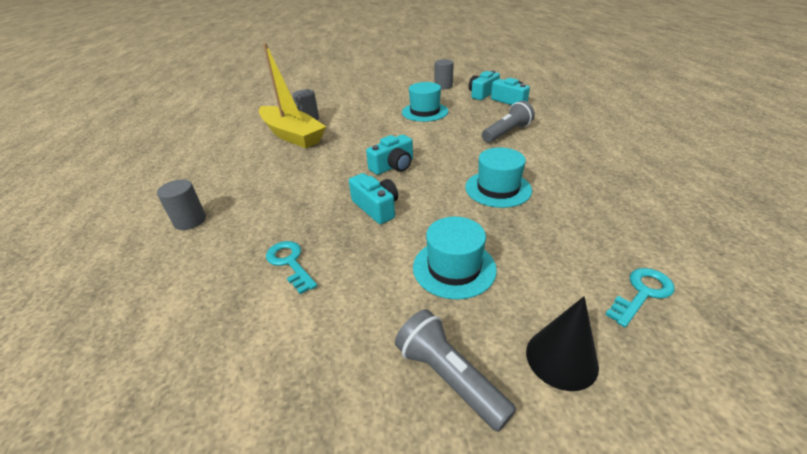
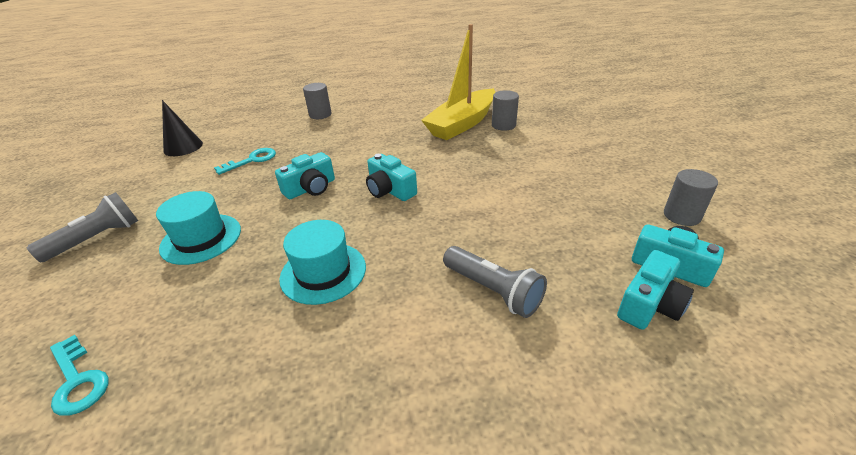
camera: 85 degrees right, 0 degrees up
(425, 112) = (554, 202): turquoise hat -> none
(561, 358) = (62, 298): black cone -> black cone (183, 147)

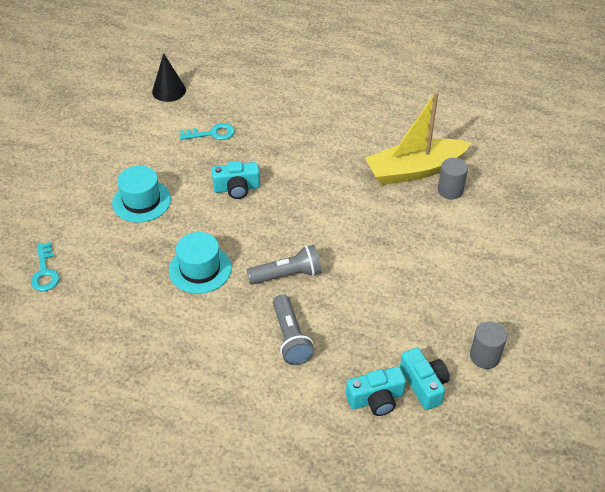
camera: 30 degrees right, 10 degrees up
(97, 238) = (80, 168): grey flashlight -> grey flashlight (287, 275)
(320, 115) = (300, 97): grey cylinder -> none
(390, 190) = (292, 219): turquoise camera -> none

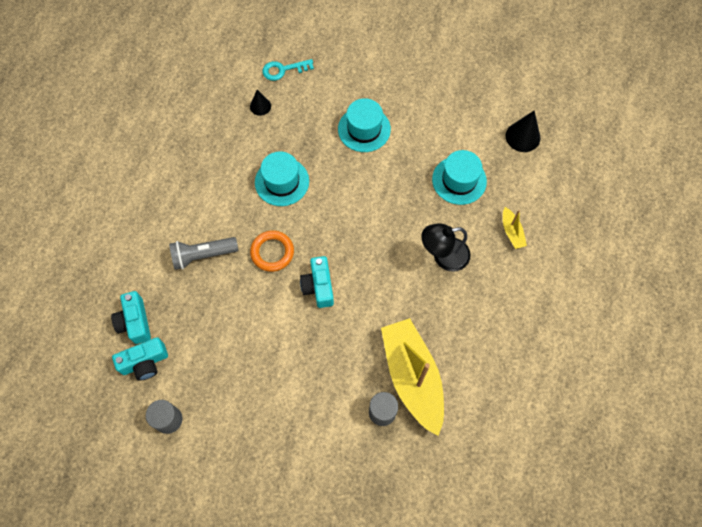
camera: 90 degrees right, 20 degrees up
(93, 292) = (260, 106): none -> black cone
(212, 133) = (459, 180): turquoise key -> turquoise hat
(237, 188) = (382, 206): turquoise camera -> turquoise camera (318, 286)
(269, 103) = (511, 232): none -> yellow boat
(287, 275) = (272, 252): grey flashlight -> orange ring
(293, 147) = (443, 256): none -> black lamp

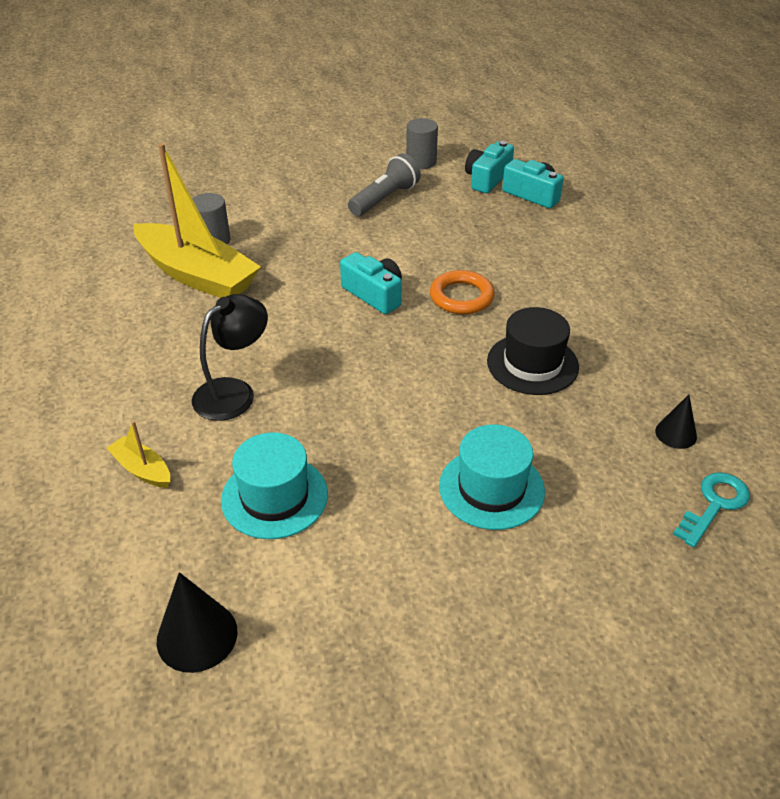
camera: 145 degrees right, 25 degrees down
(202, 255) = (534, 261): grey flashlight -> grey flashlight (385, 199)
(282, 181) = (532, 364): turquoise hat -> black hat

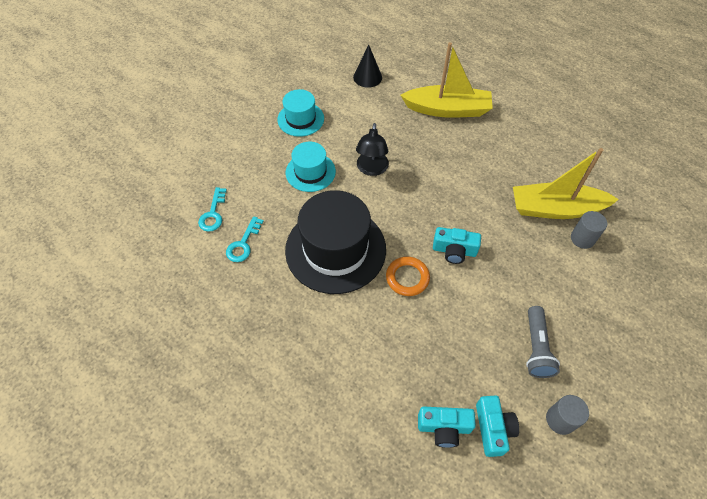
camera: 145 degrees right, 15 degrees up
(142, 469) = (447, 109): yellow boat -> yellow boat, size x2.36
(234, 392) = (454, 156): black lamp -> black lamp (371, 169)
(274, 497) = (389, 125): turquoise hat -> turquoise hat (300, 119)
(532, 364) = (335, 249): black hat -> black hat, size x1.83
(676, 434) = (243, 244): black cone -> turquoise key

